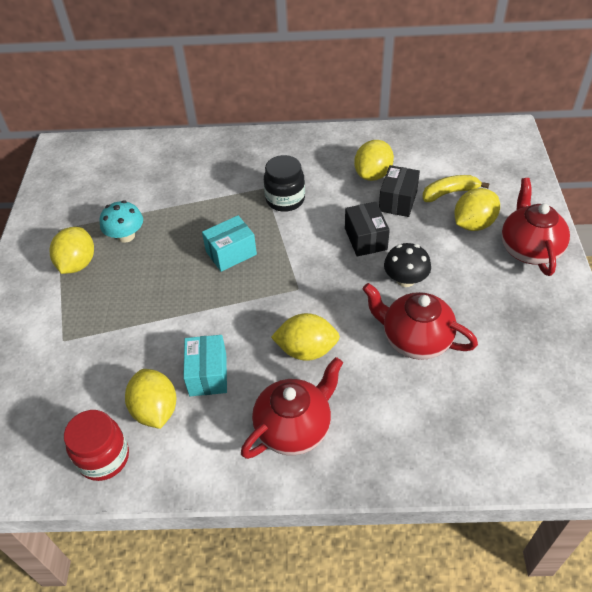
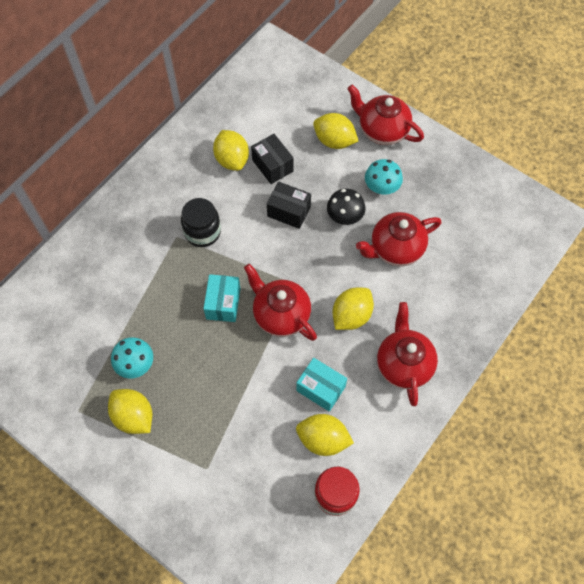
camera: 55 degrees left, 15 degrees up
(257, 297) = (280, 314): none -> red teapot
(449, 193) = (294, 130): yellow banana -> none
(468, 287) = (381, 187): none -> turquoise mushroom
(473, 224) = (334, 141): yellow lemon -> yellow lemon turned 60 degrees counterclockwise

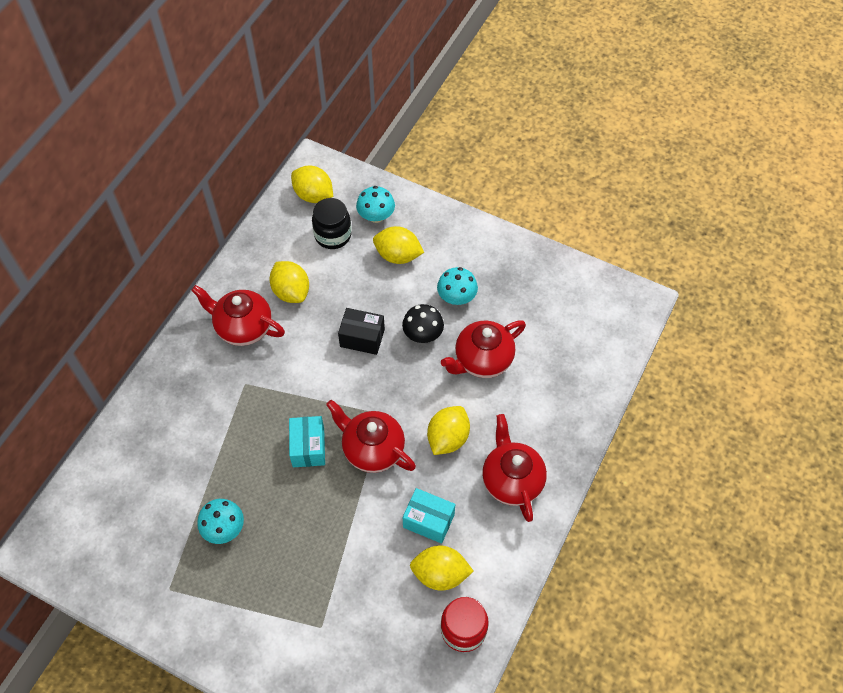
camera: 10 degrees left, 5 degrees down
(134, 416) = (232, 585): yellow lemon -> yellow lemon (313, 195)
(202, 232) = (272, 374): black jar -> black jar (333, 235)
(272, 165) = (336, 291): black box -> none
(320, 102) = (376, 216): none -> turquoise mushroom
(382, 130) = (447, 237): red teapot -> red teapot (243, 327)

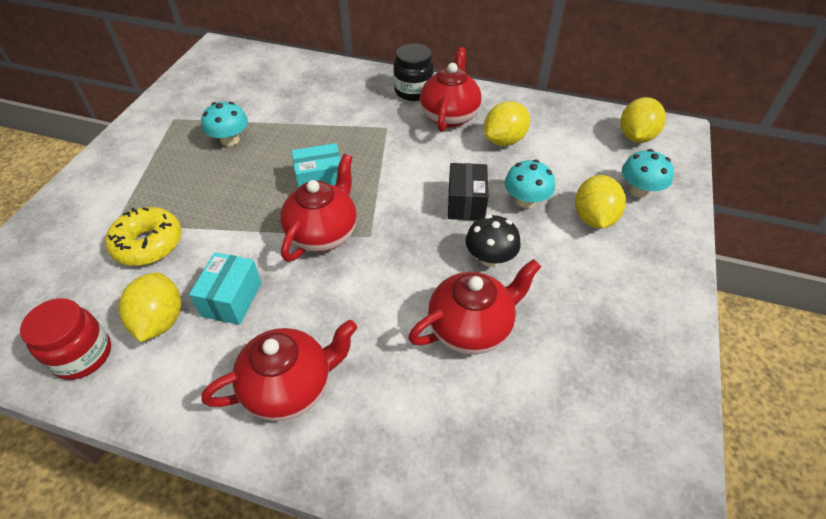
camera: 80 degrees right, 10 degrees down
(333, 235) = (591, 159): black jar -> black jar (413, 91)
(354, 593) = (148, 244): none -> yellow donut
(448, 438) = (346, 304): yellow lemon -> none
(456, 297) = (559, 285): turquoise mushroom -> turquoise mushroom (525, 201)
(482, 360) = (471, 327): red teapot -> red teapot turned 105 degrees clockwise

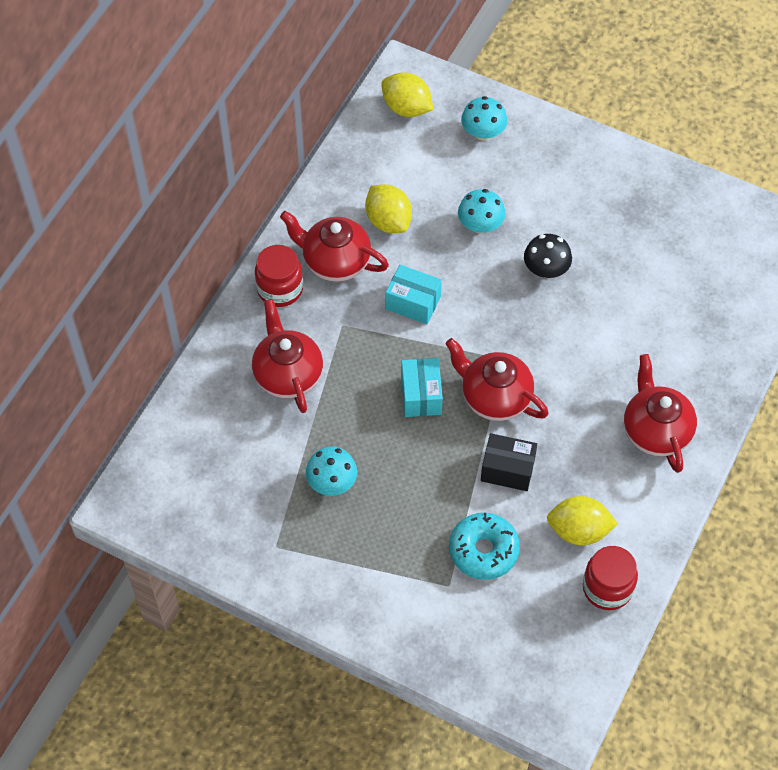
camera: 80 degrees left, 10 degrees up
(148, 244) = (483, 550): yellow donut -> turquoise donut
(232, 299) = (563, 474): turquoise box -> turquoise box (413, 303)
(413, 91) = (280, 289): black jar -> red jar
(466, 203) = (475, 274): black box -> black box (507, 470)
(471, 327) = (617, 298): red teapot -> red teapot (288, 375)
(593, 218) = (512, 179): yellow lemon -> none

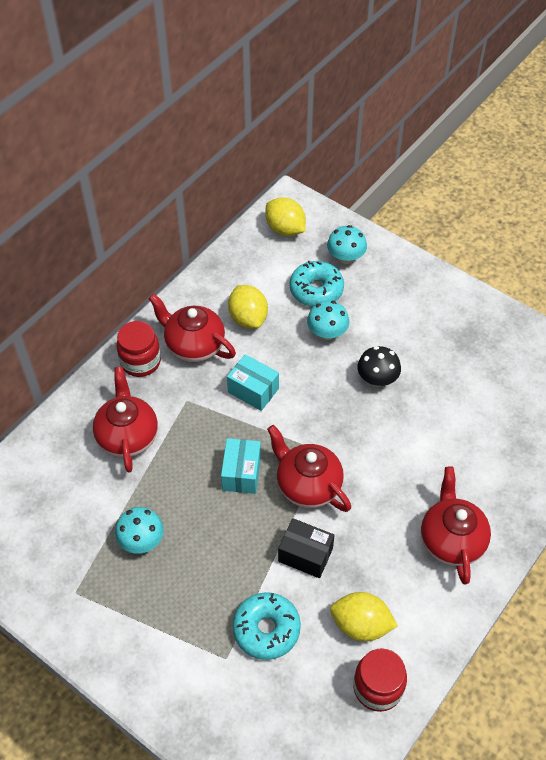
camera: 10 degrees right, 5 degrees down
(458, 176) = (316, 290): none -> turquoise donut

